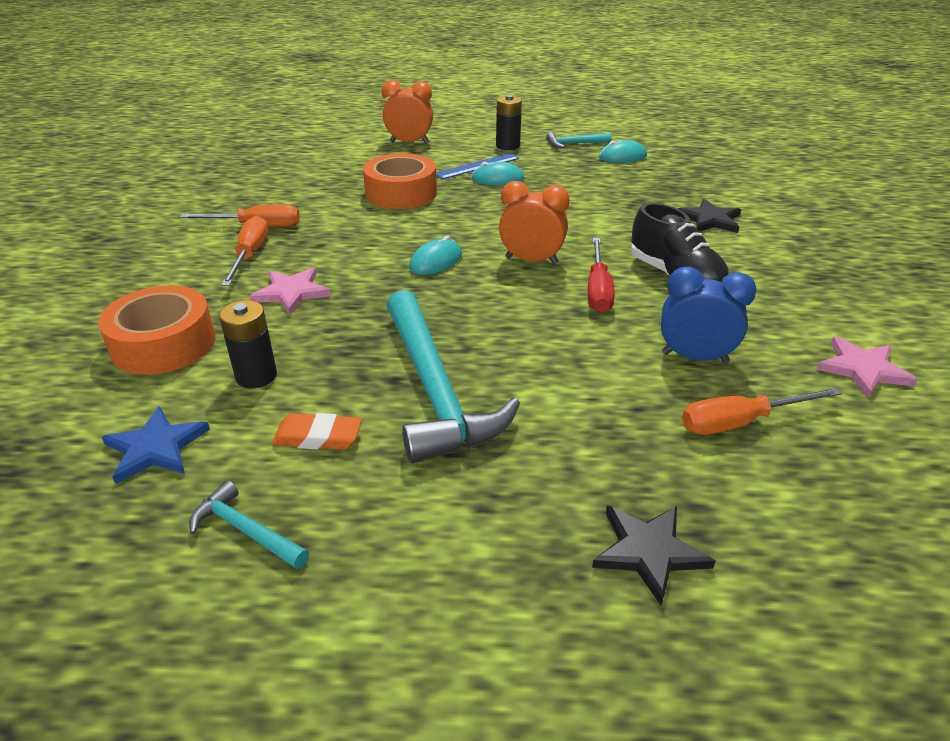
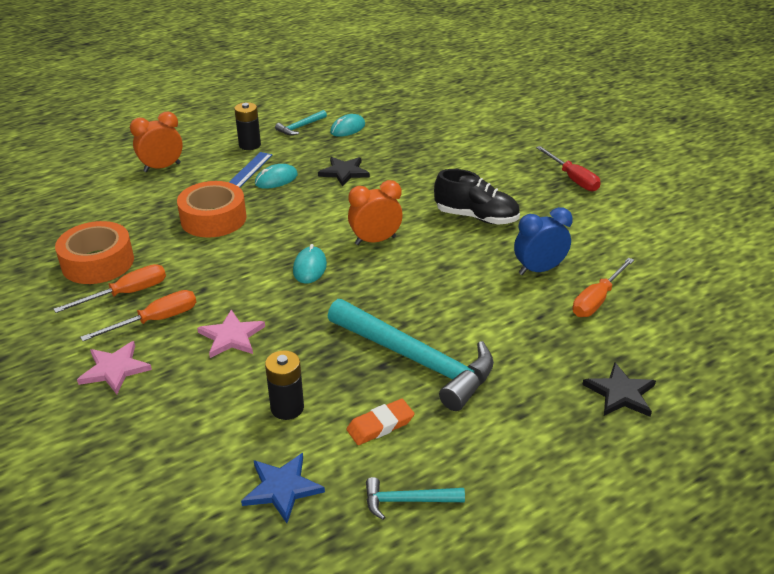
camera: 35 degrees left, 0 degrees up
(163, 344) = (183, 419): orange tape -> orange tape (98, 262)
(250, 255) = (155, 320): orange screwdriver -> orange screwdriver turned 90 degrees clockwise
(598, 290) = (440, 246): red screwdriver -> red screwdriver (572, 178)
(710, 220) = (456, 164): black star -> black star (344, 172)
(863, 369) = (625, 239): pink star -> pink star (115, 369)

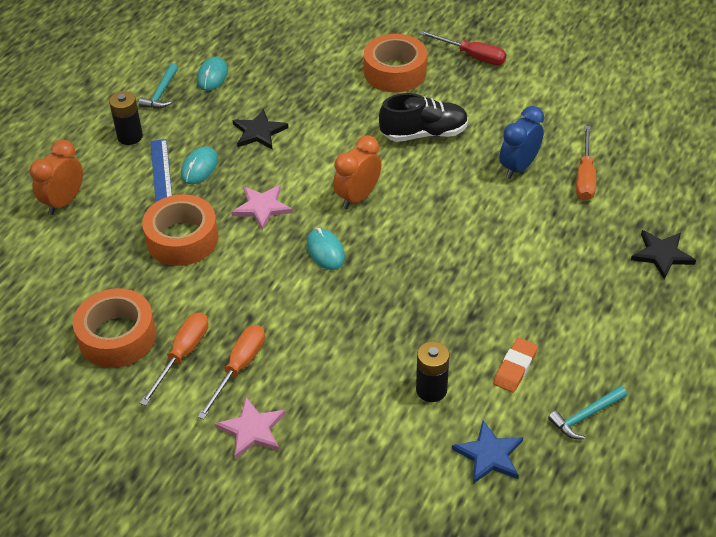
camera: 30 degrees left, 10 degrees up
(231, 336) = (323, 350): pink star -> pink star (262, 207)
(416, 360) = (494, 298): turquoise hammer -> none
(493, 169) = (395, 72): none -> orange tape

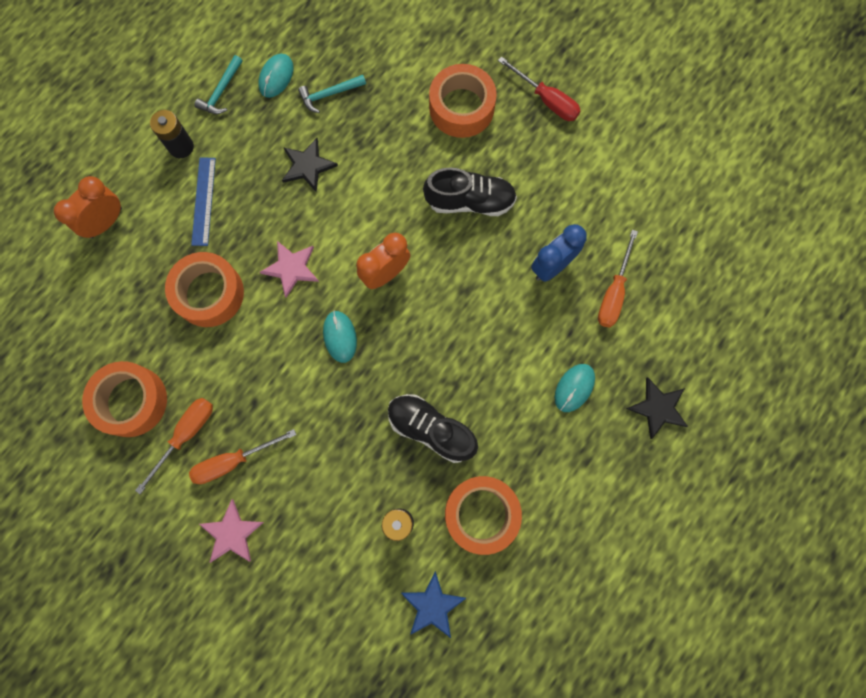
camera: 10 degrees right, 30 degrees up
(199, 167) = (241, 203): turquoise mouse -> turquoise mouse (574, 388)
(239, 368) = (233, 461): orange screwdriver -> orange screwdriver turned 150 degrees counterclockwise
(440, 308) = (430, 429): none -> black shoe
(515, 368) = (481, 514): orange eraser -> orange tape
(585, 416) = (529, 582): turquoise hammer -> turquoise hammer (329, 94)

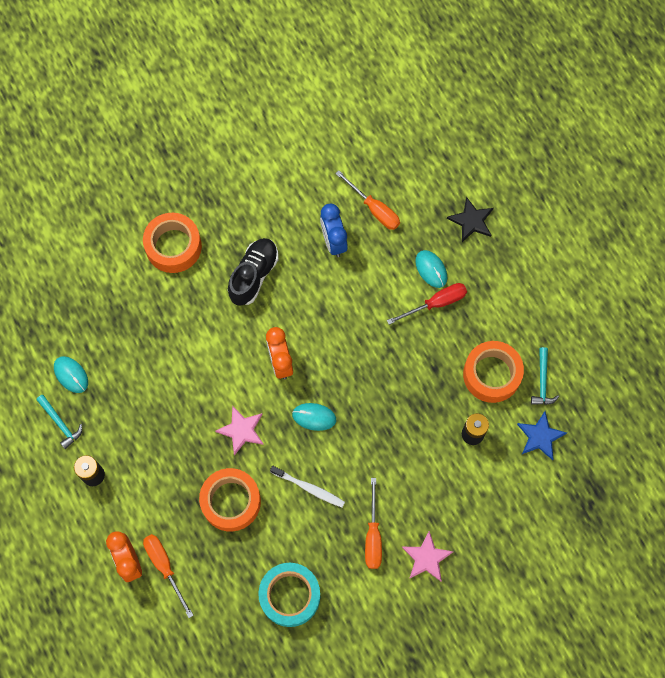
camera: 65 degrees left, 5 degrees down
(131, 401) = (290, 596): orange tape -> turquoise tape
(185, 435) = (336, 563): orange screwdriver -> orange screwdriver (165, 567)
(204, 201) = (150, 475): blue ruler -> none
(258, 367) = (309, 488): none -> white toothbrush
(308, 166) = (162, 382): black star -> none
(329, 94) = (109, 340): turquoise hammer -> turquoise hammer (542, 382)
(430, 429) = (415, 382): black shoe -> none
(546, 100) = (199, 183): red screwdriver -> red screwdriver (435, 303)

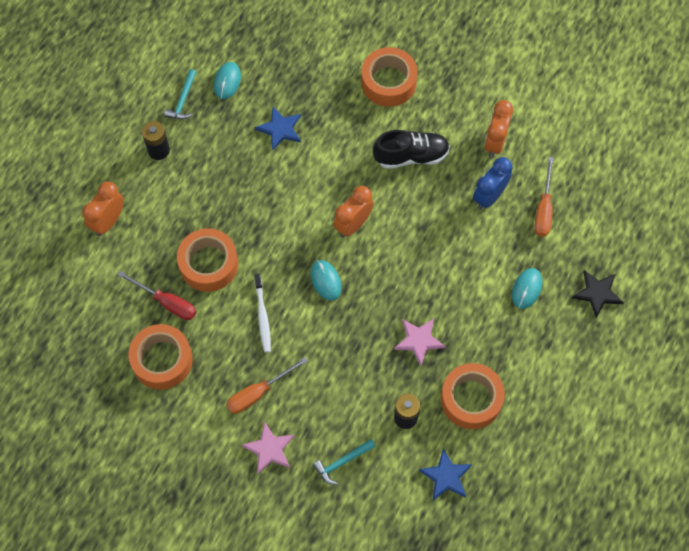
camera: 55 degrees right, 5 degrees down
(150, 362) = (280, 129): none -> blue star
(165, 567) = (121, 250): orange screwdriver -> none
(241, 430) = (273, 233): pink star -> pink star (419, 341)
(290, 204) = (495, 143): none -> orange clock
(290, 596) = (162, 360): turquoise tape -> orange tape
(435, 303) = (499, 312): red screwdriver -> red screwdriver (166, 302)
(542, 382) = (497, 447): turquoise hammer -> turquoise hammer (342, 462)

